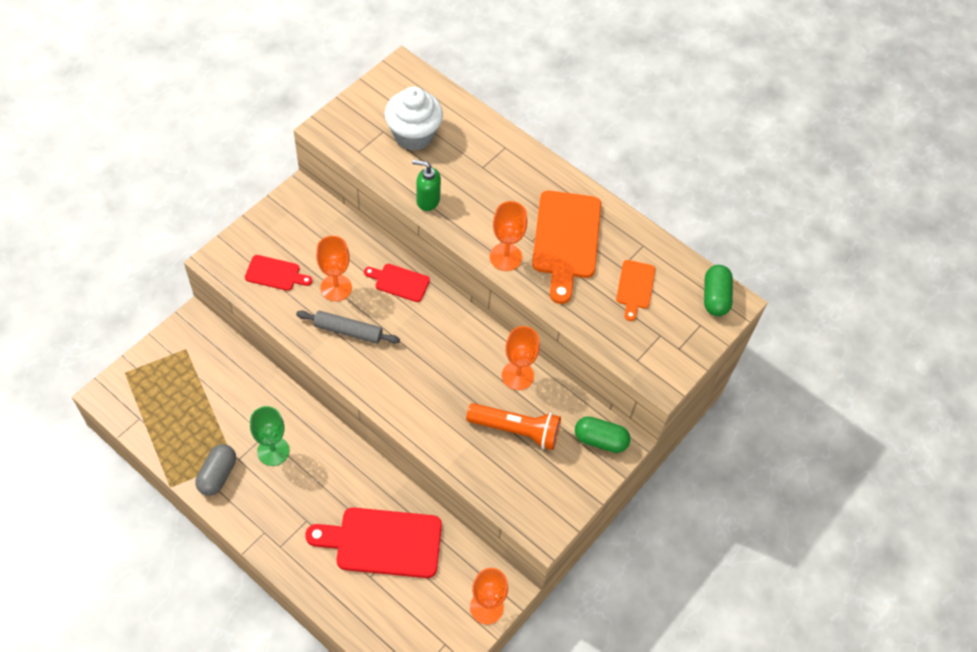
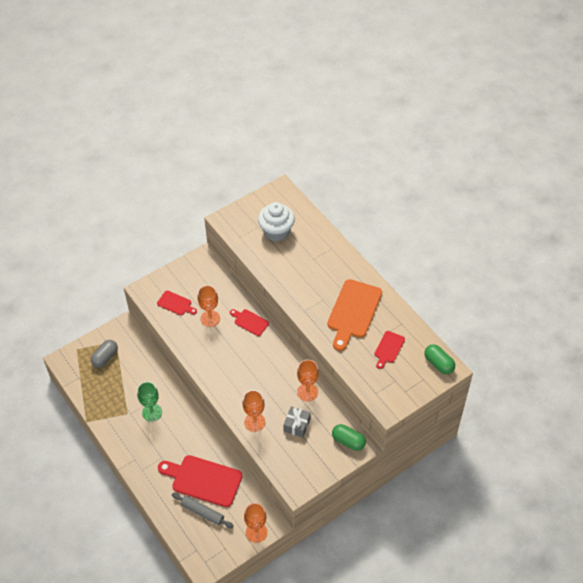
camera: 20 degrees right, 5 degrees down
(217, 475) = (115, 420): grey capsule -> grey capsule (105, 357)
(348, 331) = (210, 346): grey rolling pin -> grey rolling pin (202, 512)
(427, 200) = (273, 273): green soap dispenser -> none
(505, 257) = (312, 316): orange goblet -> orange goblet (254, 422)
(516, 430) = (297, 425): orange flashlight -> grey gift
(635, 287) = (388, 348): orange cutting board -> red cutting board
(715, 297) = (438, 364): green capsule -> green capsule turned 60 degrees counterclockwise

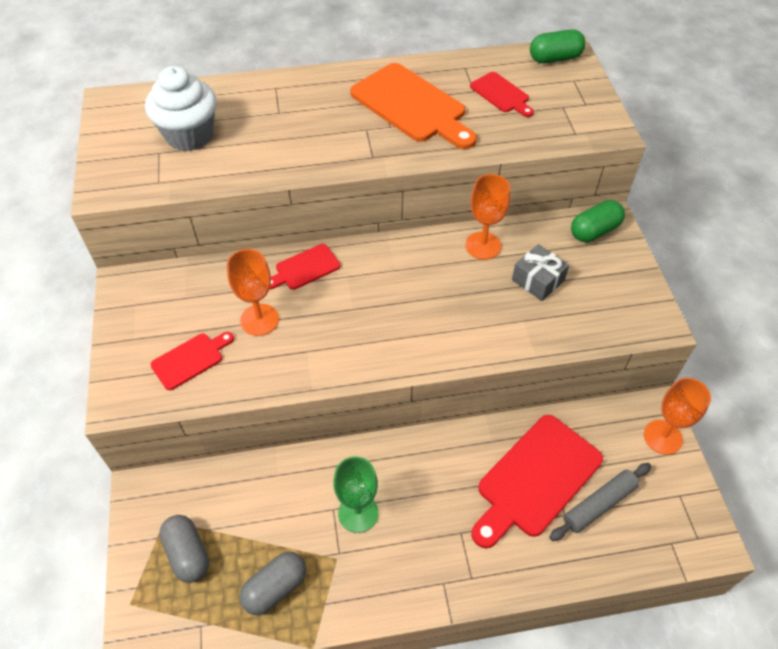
camera: 65 degrees left, 0 degrees up
(104, 396) = (275, 588): none -> grey capsule
(254, 422) = (506, 333): orange goblet -> none

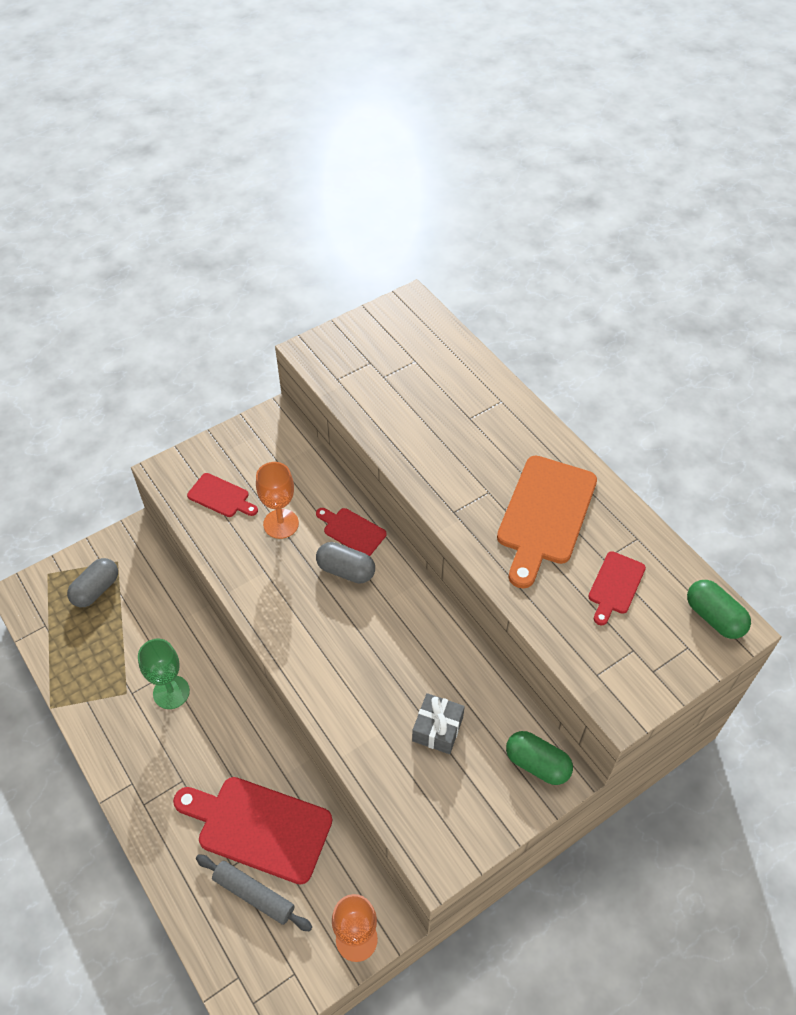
camera: 65 degrees right, 0 degrees up
(189, 135) = (402, 372): white cupcake -> none
(275, 588) = (88, 661): grey capsule -> grey capsule (346, 570)
(483, 246) = (457, 664): orange goblet -> none

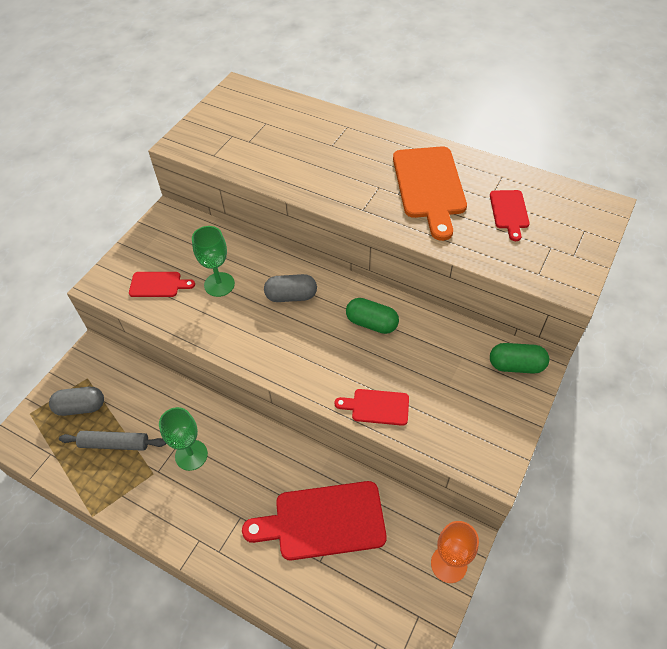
camera: 25 degrees left, 0 degrees up
(96, 590) = (81, 407): grey capsule -> grey capsule turned 75 degrees clockwise
(254, 895) = (350, 574): grey rolling pin -> grey rolling pin (115, 444)
(281, 524) = (219, 284): orange goblet -> green goblet
(352, 530) = (278, 267): red cutting board -> red cutting board (376, 407)
(437, 729) = (431, 375): grey gift -> none
(714, 617) = (587, 205): green capsule -> green capsule (371, 323)

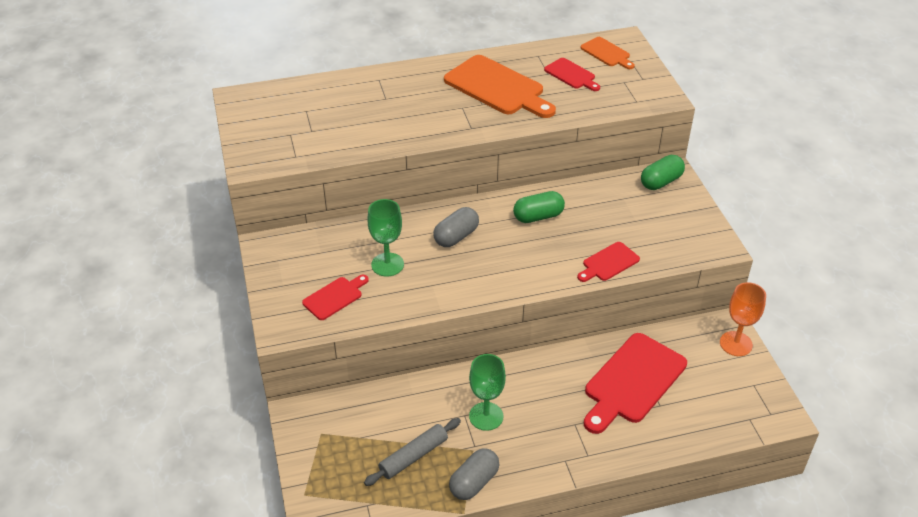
camera: 45 degrees left, 10 degrees down
(81, 407) = (346, 455): grey capsule -> grey capsule (474, 482)
(570, 210) = (607, 53): none -> orange cutting board

